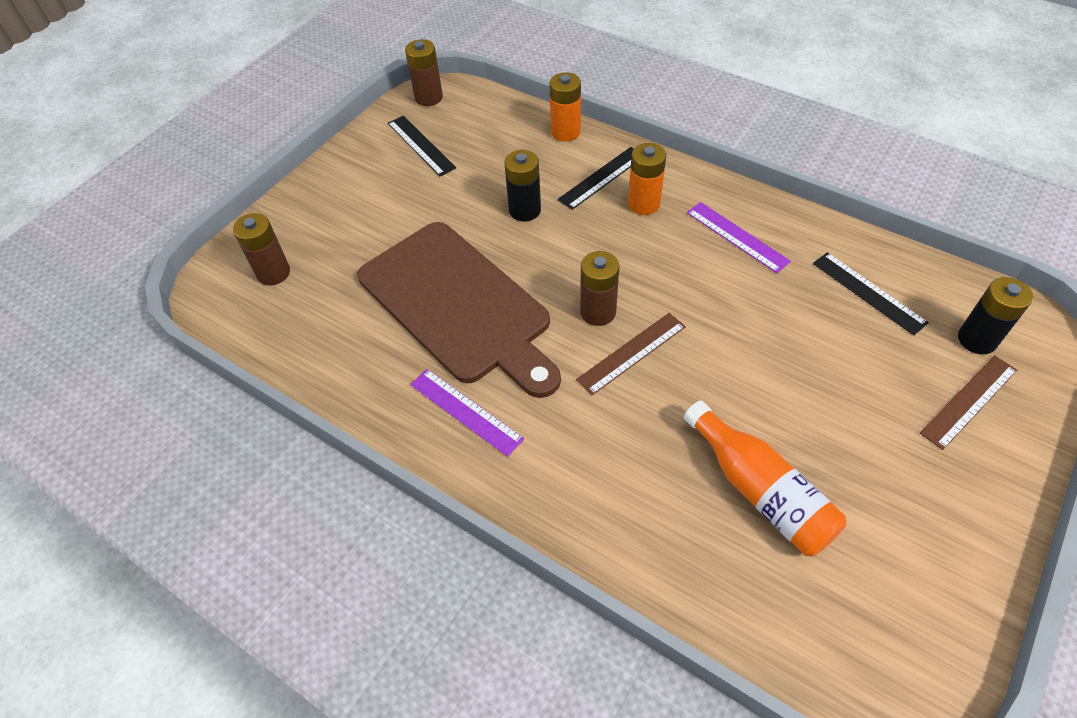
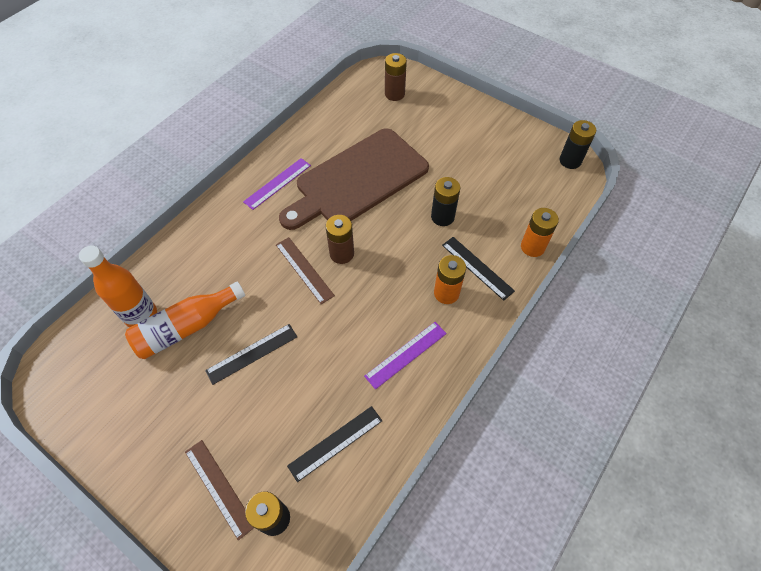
camera: 90 degrees right, 5 degrees up
(421, 145) = (513, 158): black ruler -> black ruler (252, 353)
(428, 97) = (570, 161): brown battery -> black battery
(756, 567) = (141, 315): none -> orange bottle

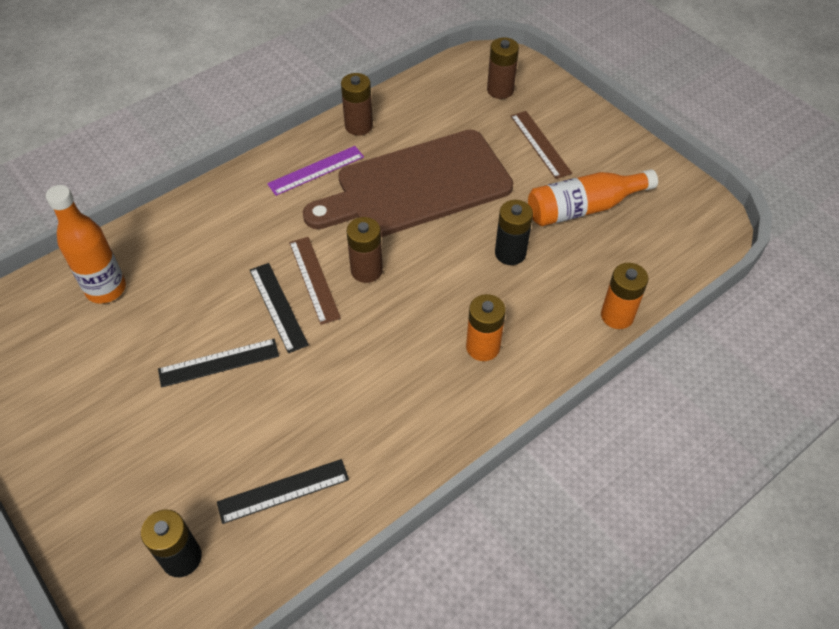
camera: 15 degrees right, 5 degrees down
(187, 327) = (153, 314): orange bottle -> orange bottle (584, 208)
(219, 488) = (130, 506): brown ruler -> brown ruler (540, 144)
(299, 142) = (358, 126): none -> brown battery
(406, 354) = (405, 409): purple ruler -> none
(477, 267) = (534, 325): black ruler -> black ruler (278, 307)
(570, 161) = (707, 218): black battery -> none

